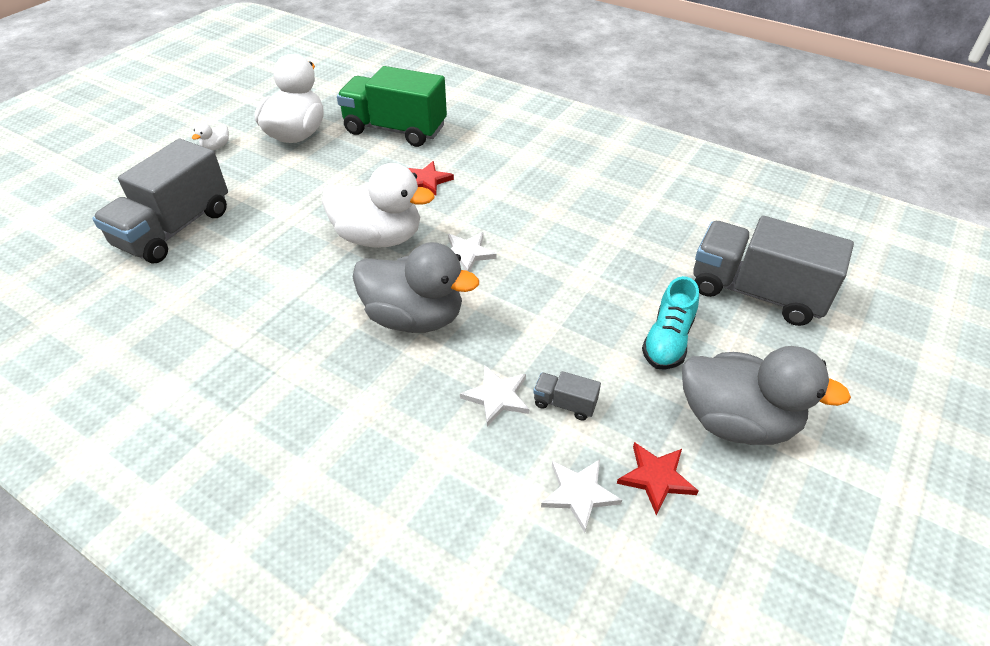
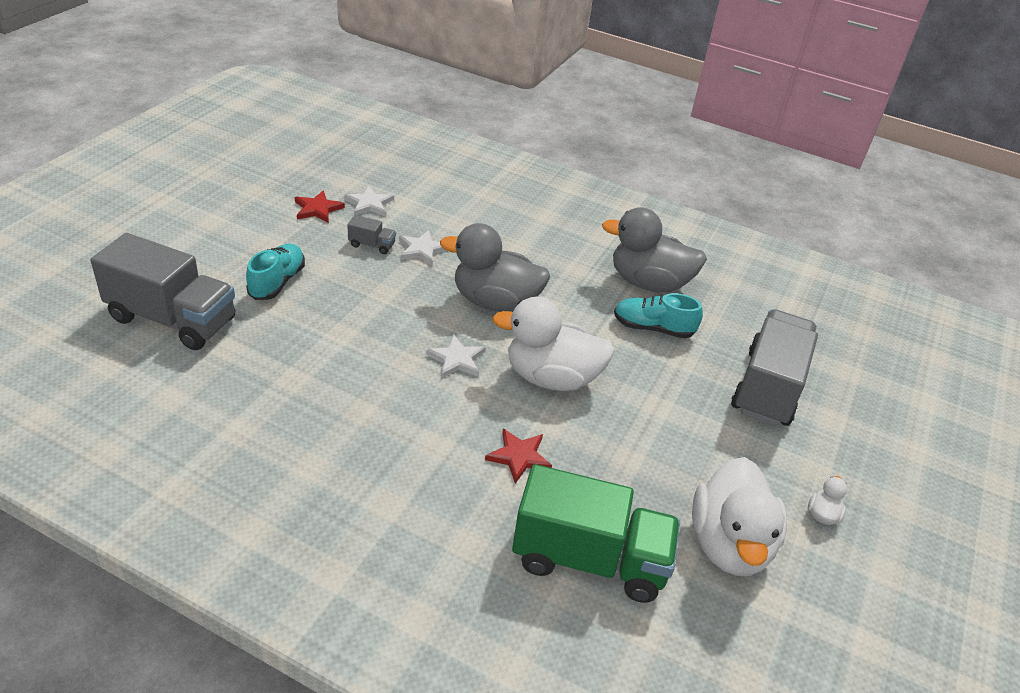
camera: 170 degrees right, 5 degrees down
(247, 287) = (653, 328): none -> turquoise shoe
(736, 421) = (248, 233): grey duck -> grey duck (648, 283)

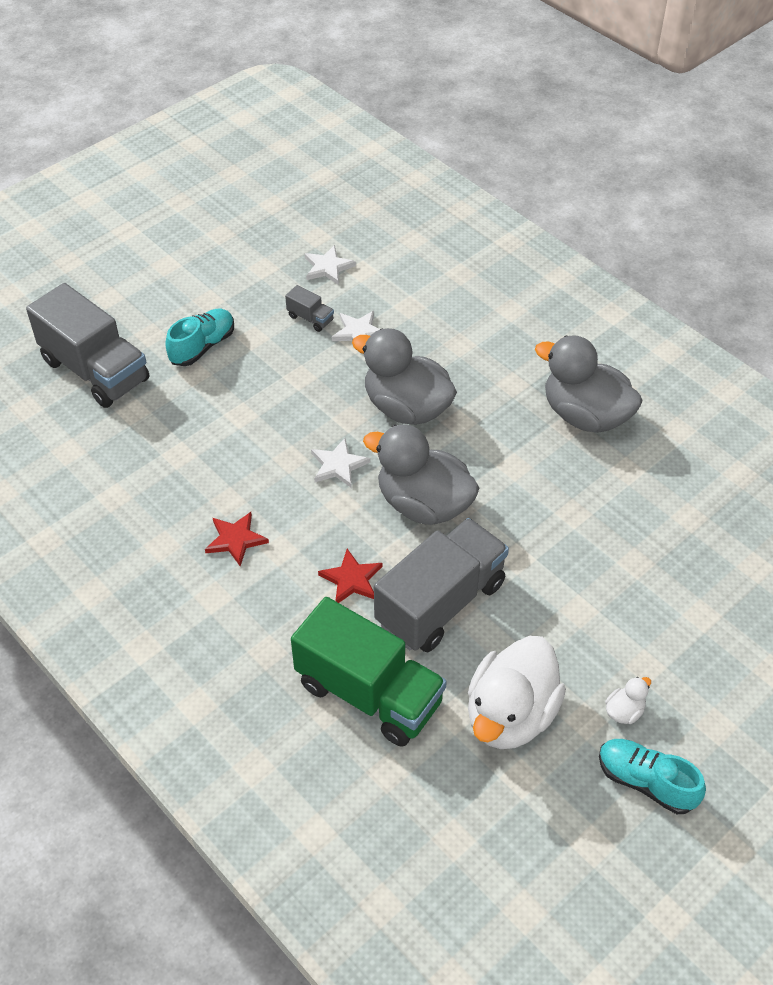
camera: 25 degrees right, 10 degrees up
(317, 209) = (273, 266): red star -> red star (236, 539)
(551, 377) = (423, 504): white duck -> grey duck
(653, 328) = (560, 470): turquoise shoe -> turquoise shoe (646, 782)
(768, 387) = (649, 564): grey truck -> grey truck (440, 603)

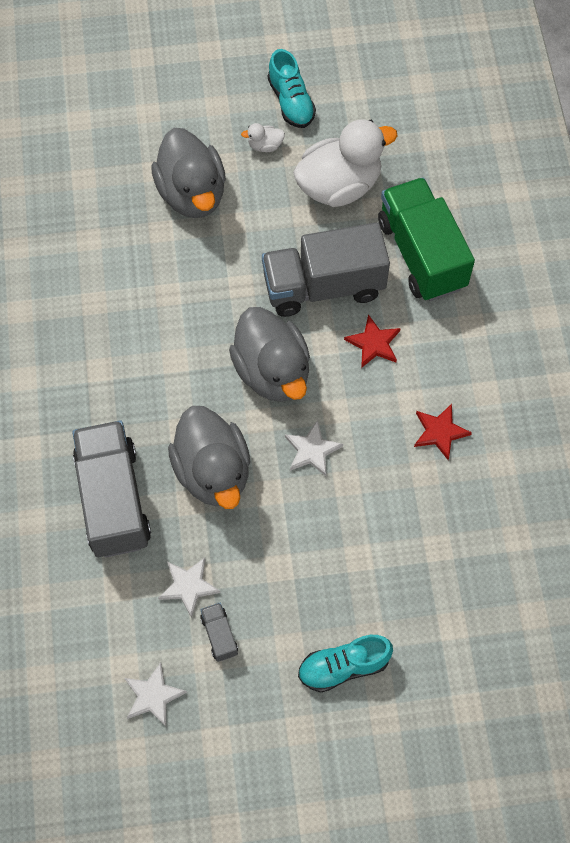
camera: 145 degrees left, 15 degrees up
(95, 370) = (462, 703): grey truck -> grey truck (113, 500)
(585, 415) = (77, 370): grey duck -> grey duck (192, 194)

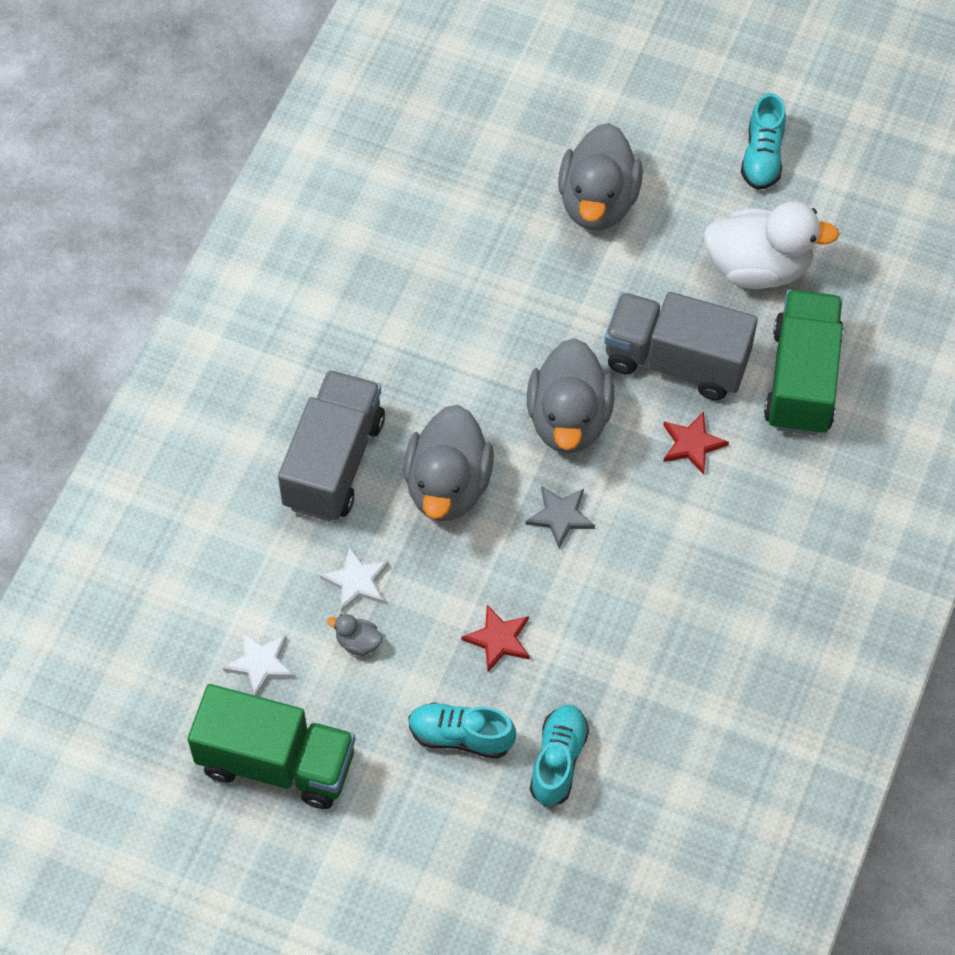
camera: 30 degrees right, 5 degrees down
(215, 770) = (276, 762): none -> green truck
(219, 635) = (358, 642): grey truck -> grey duck
(265, 146) = (705, 189): white duck -> none
(312, 450) = (560, 516): white star -> grey star
(427, 644) = (558, 761): none -> turquoise shoe
(439, 432) = (704, 566): red star -> red star (498, 639)

